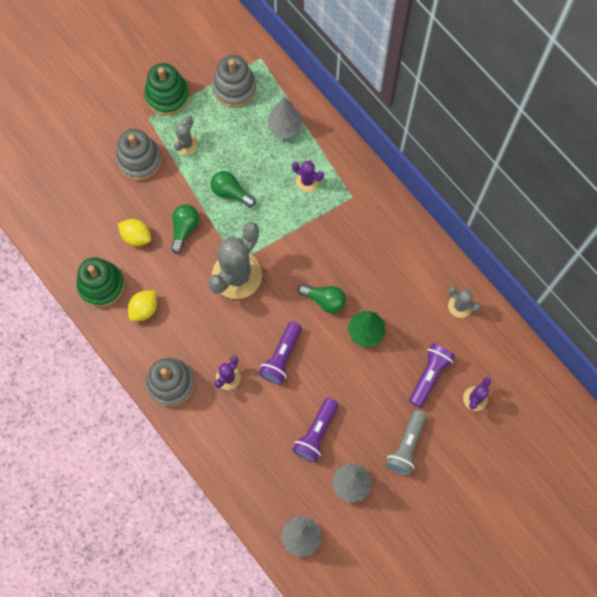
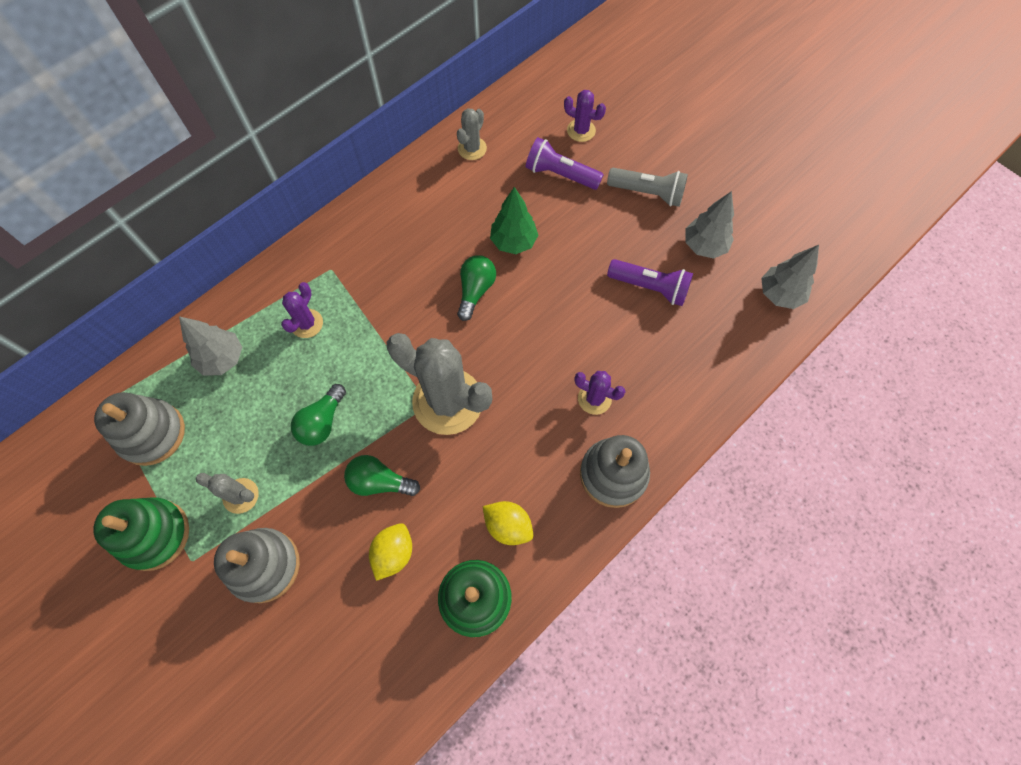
camera: 95 degrees left, 5 degrees down
(281, 357) = (557, 335): purple flashlight -> none

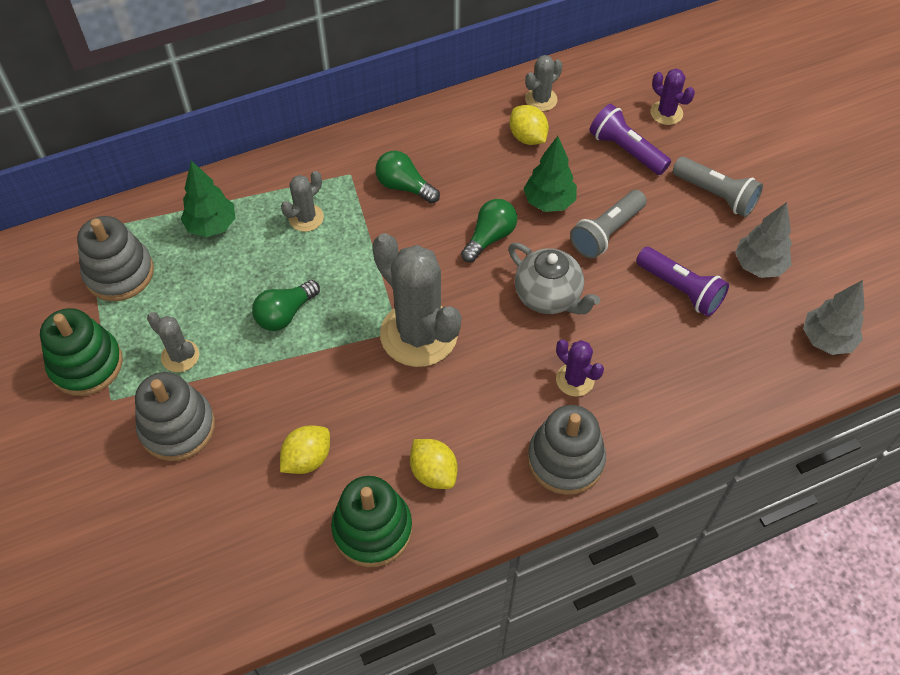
camera: 20 degrees right, 10 degrees down
(222, 359) = (212, 226): grey tree -> green tree
(307, 323) = (306, 218): purple cactus -> grey cactus
(379, 482) = (319, 387): green light bulb -> green light bulb (404, 186)
(473, 187) = (527, 137): none -> yellow lemon
(545, 329) = (549, 296): none -> grey teapot
(571, 255) = (606, 233): none -> grey flashlight

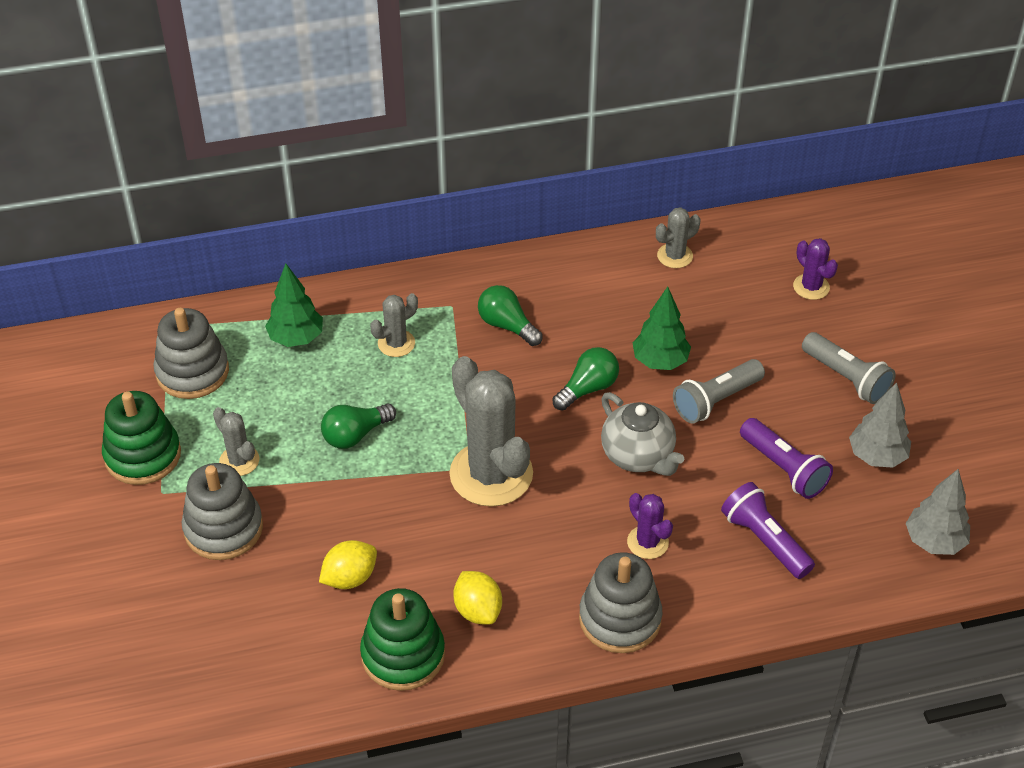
camera: 10 degrees right, 10 degrees down
(527, 137) = (651, 293): yellow lemon -> none
(626, 150) = (757, 319): purple flashlight -> purple flashlight (764, 540)

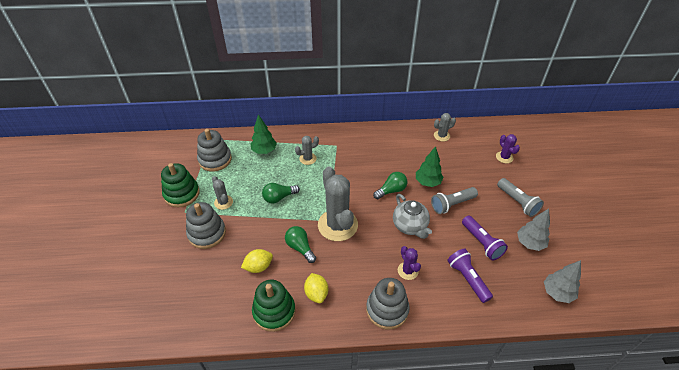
camera: 10 degrees right, 0 degrees up
(507, 325) = (359, 157): green light bulb -> green light bulb (300, 247)

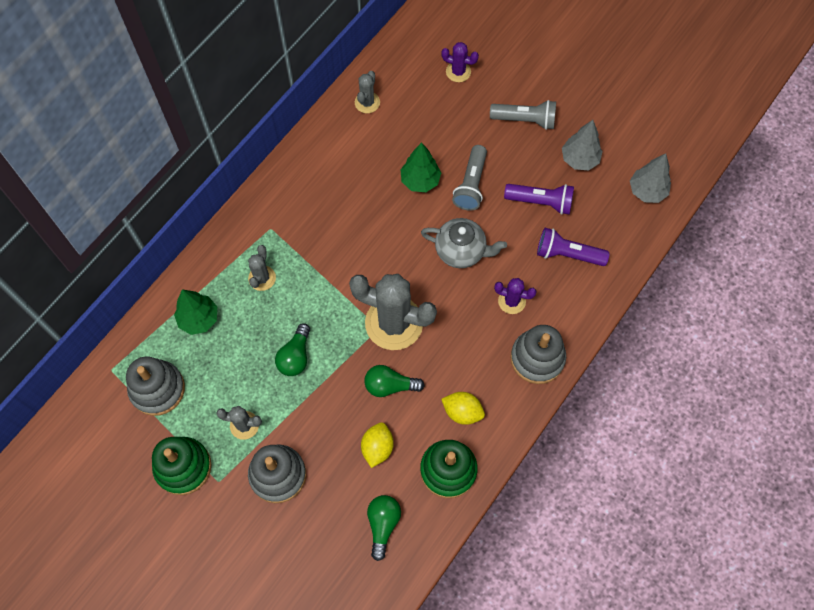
camera: 50 degrees left, 20 degrees up
(391, 190) = (397, 227): green light bulb -> green light bulb (383, 524)

